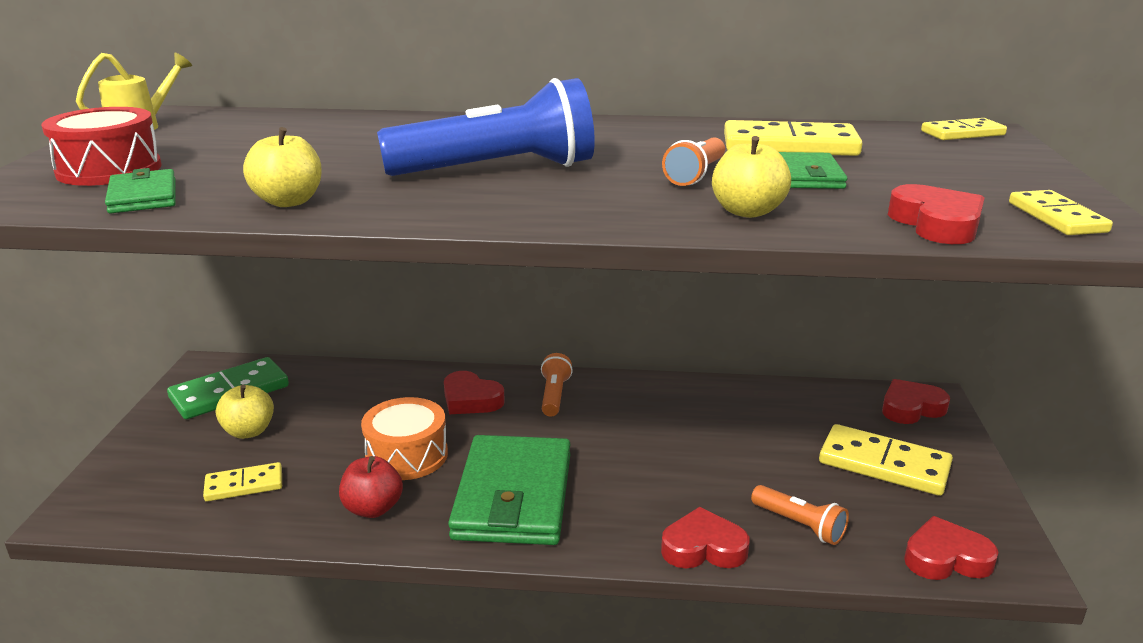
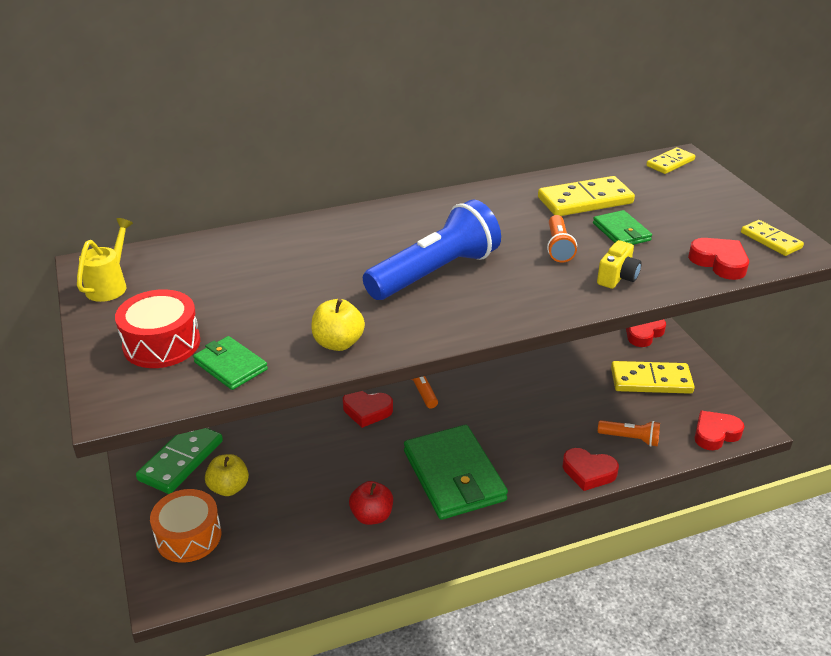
camera: 25 degrees left, 10 degrees up
(244, 485) = (267, 530): yellow domino -> none
(407, 455) = (360, 469): orange drum -> orange drum (188, 536)
(703, 548) = (588, 472): red heart -> red heart turned 135 degrees counterclockwise
(747, 211) = (617, 277): yellow apple -> yellow camera

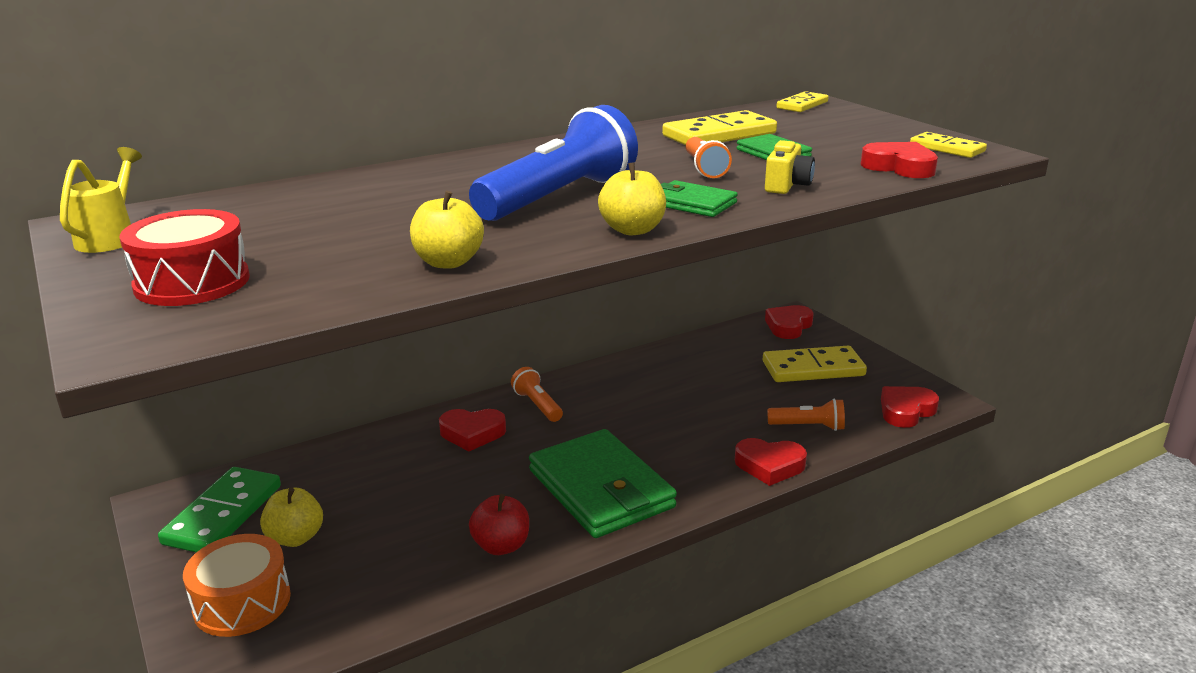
camera: 10 degrees left, 10 degrees down
(230, 366) = (298, 294): green wallet -> green wallet (692, 203)
(480, 321) = (632, 230): none -> yellow apple

